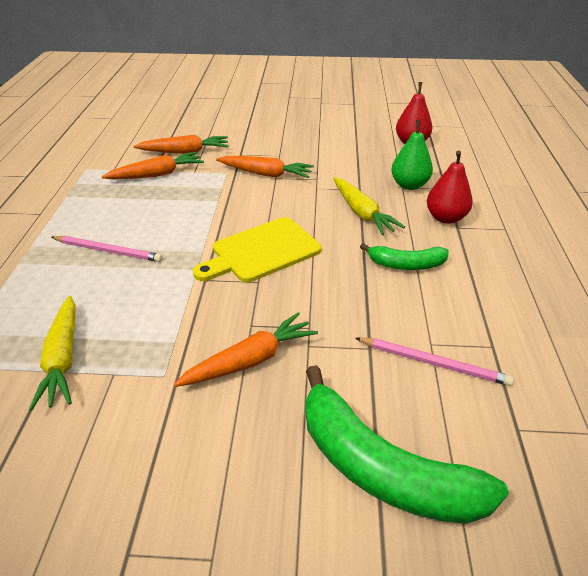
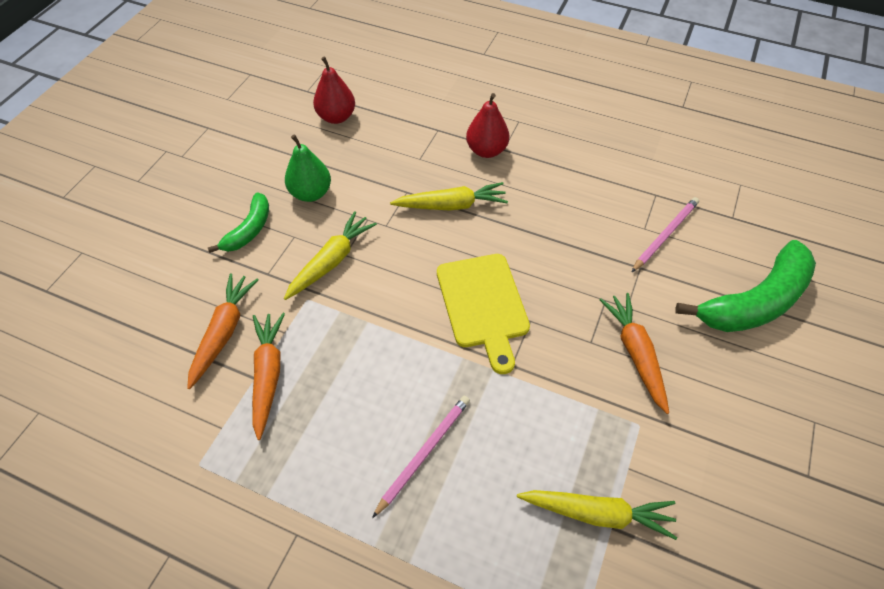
camera: 70 degrees left, 15 degrees up
(266, 174) = (331, 261): orange carrot -> yellow carrot
(406, 264) = (544, 204): green banana -> green banana (249, 230)
(409, 185) = (419, 152): green pear -> green pear (311, 193)

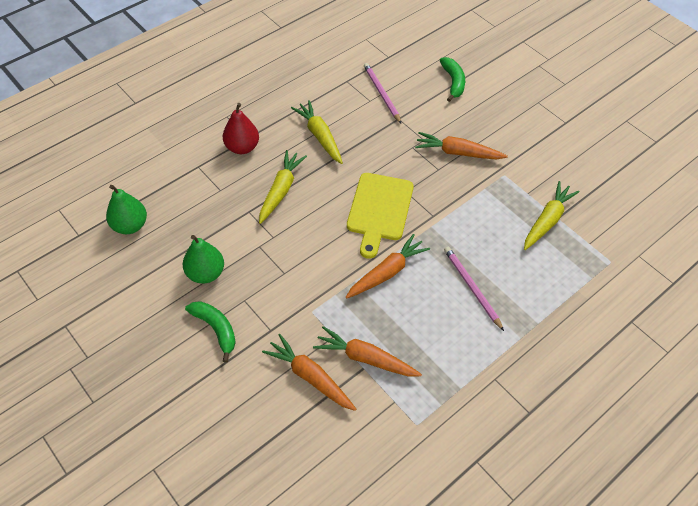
camera: 65 degrees left, 0 degrees up
(331, 261) = (285, 283): yellow carrot -> yellow carrot (319, 136)
(336, 117) = (130, 225): red pear -> green pear
(397, 349) = (387, 272): none -> orange carrot
(483, 305) = (379, 210): yellow cutting board -> yellow cutting board turned 90 degrees clockwise
(754, 301) = (453, 82): green banana -> green banana, size x0.55

